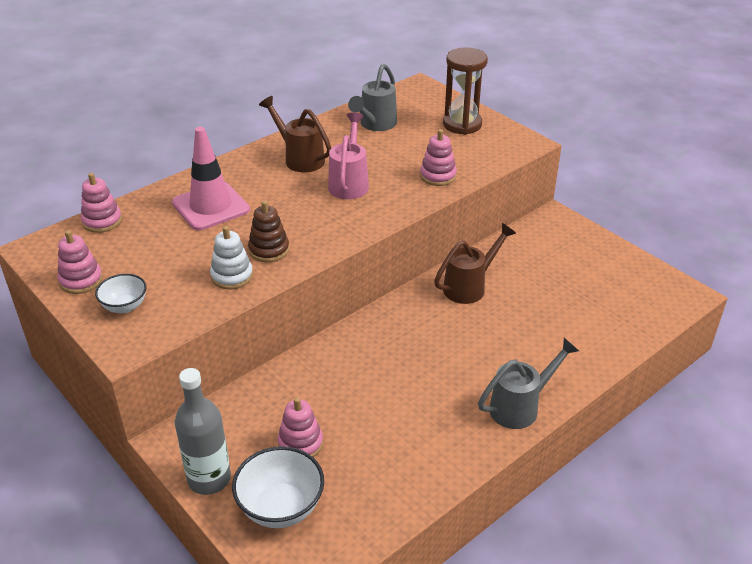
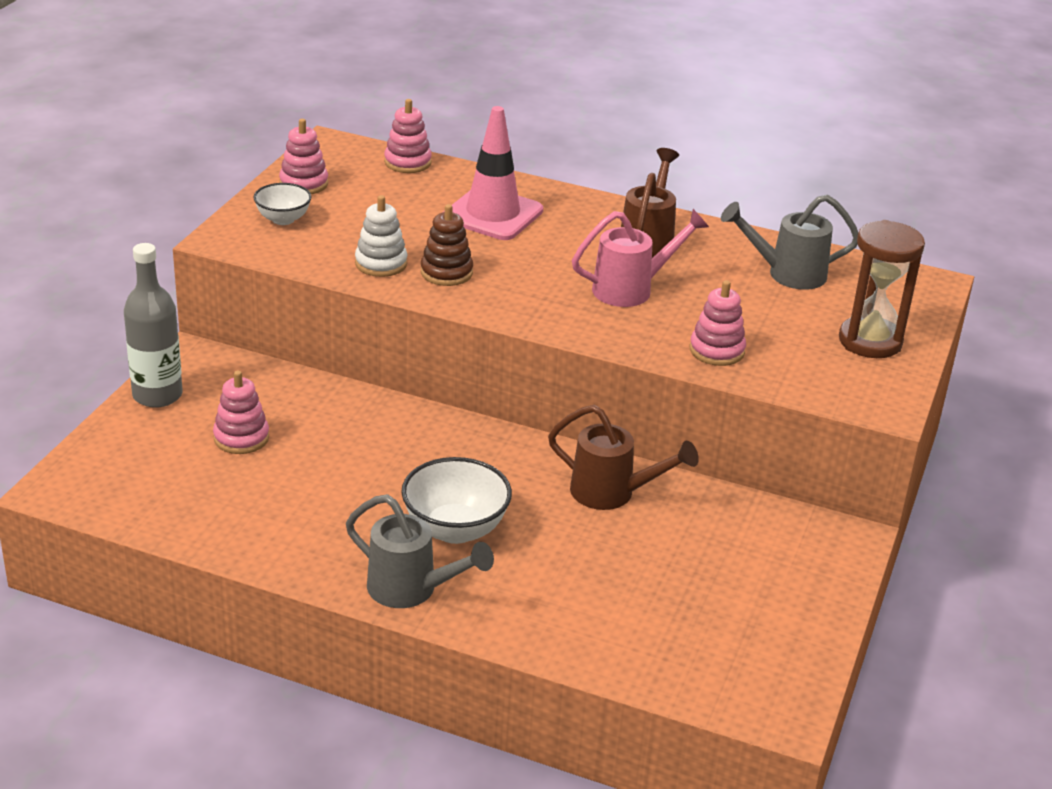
camera: 60 degrees right, 5 degrees down
(281, 507) = (145, 452): white bowl -> white bowl (455, 529)

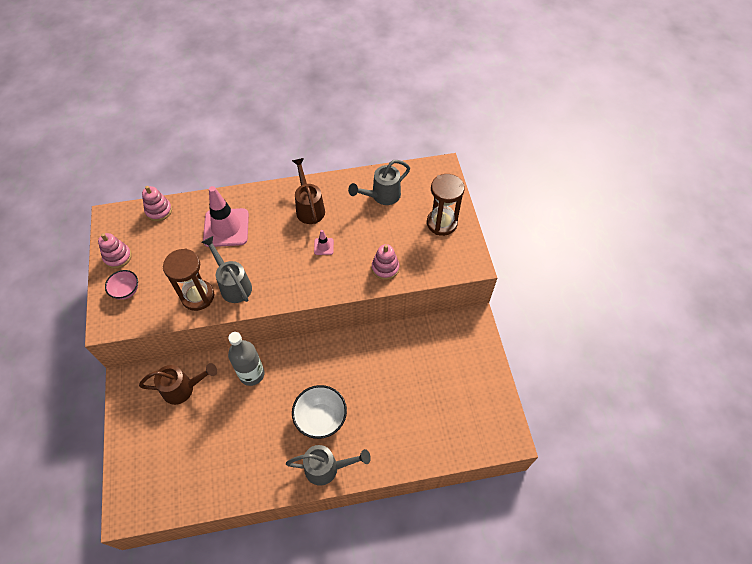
camera: 30 degrees left, 25 degrees up
(157, 395) = (127, 419): grey bottle -> grey bottle (252, 374)
(241, 438) = (188, 422): pink stacking toy -> none
(283, 219) = (126, 291): white bowl -> pink bowl
(381, 263) = (198, 296): white stacking toy -> brown hourglass
(446, 272) = (233, 284): brown stacking toy -> grey watering can
(613, 494) = (370, 354): brown watering can -> brown watering can (184, 388)
(632, 289) = (323, 246): pink watering can -> pink traffic cone

